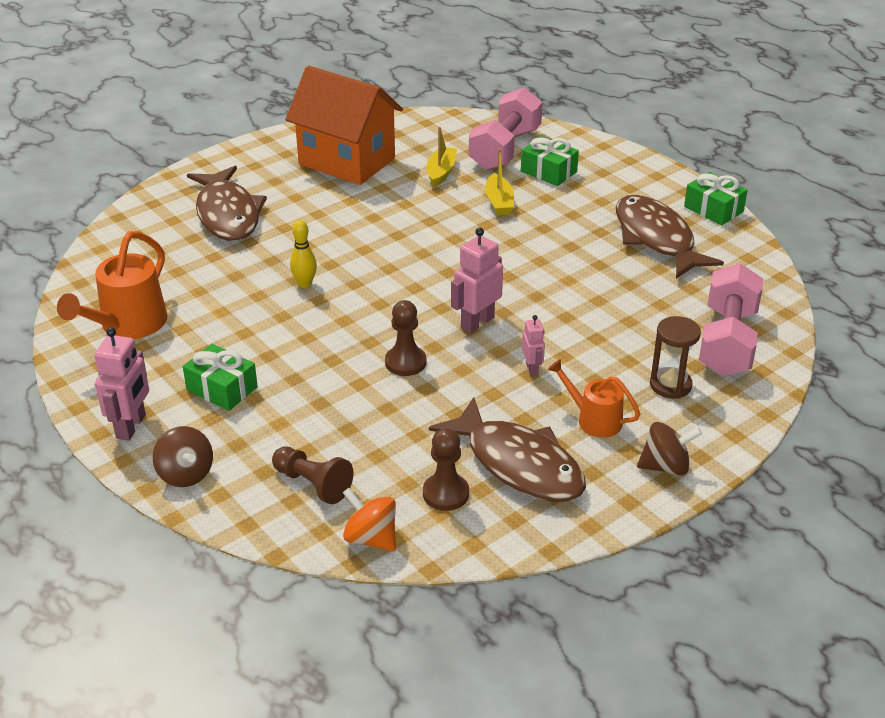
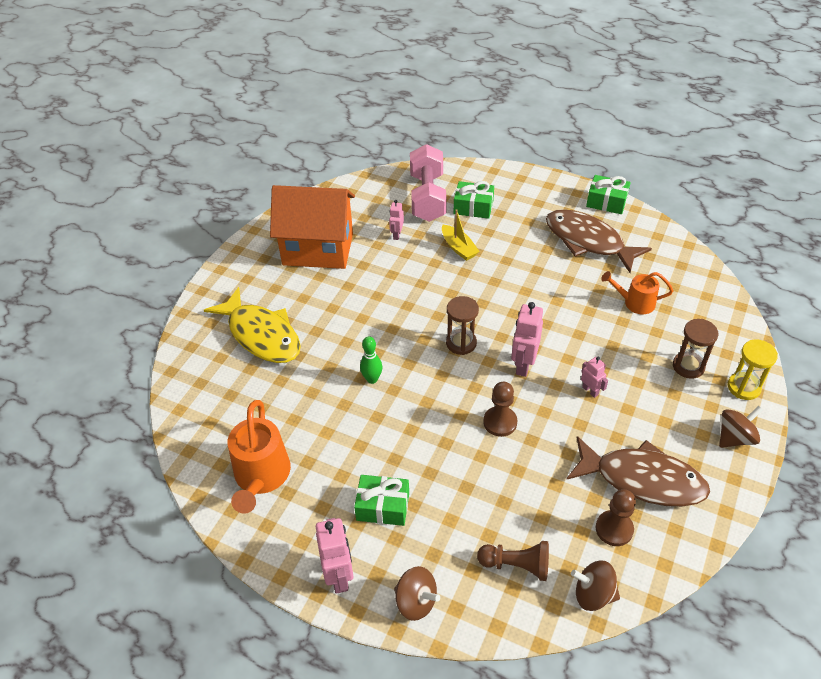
camera: 25 degrees left, 10 degrees up
(228, 214) = (261, 335): brown fish -> yellow fish
(305, 284) = (372, 379): yellow bowling pin -> green bowling pin
(371, 538) = (593, 594): orange spinning top -> brown spinning top
(426, 283) = (461, 343): none -> brown hourglass
(441, 172) = (396, 235): yellow boat -> pink robot
(593, 419) = (662, 418): orange watering can -> orange watering can (634, 302)
(721, 426) = (743, 387): none -> yellow hourglass
(727, 341) = (696, 313): pink dumbbell -> none

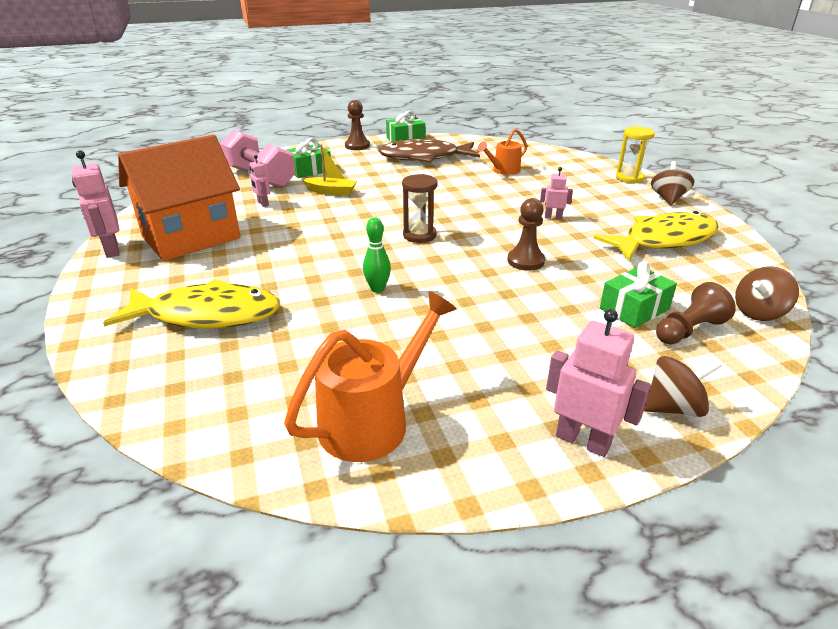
camera: 45 degrees left, 15 degrees down
(261, 477) = (373, 420): orange watering can -> orange watering can turned 90 degrees counterclockwise
(383, 507) = (530, 363): green gift -> green gift (634, 309)
(523, 364) = (486, 225): pink robot -> pink robot (111, 250)
(614, 529) = (699, 272): brown pawn -> brown pawn (357, 146)
(642, 479) = (663, 240): brown fish -> yellow fish
(688, 366) = (585, 182): brown hourglass -> none

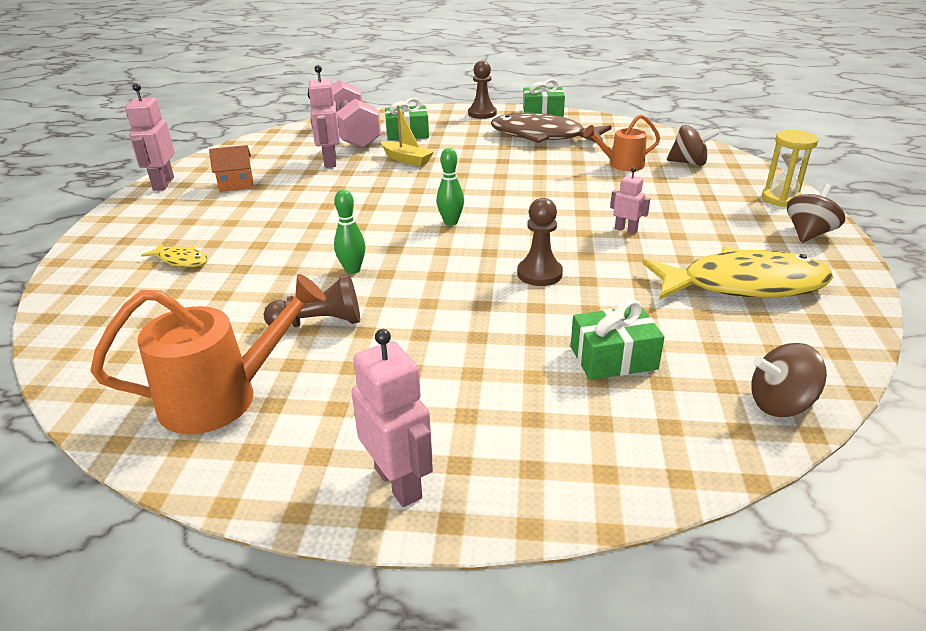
camera: 25 degrees right, 0 degrees up
(191, 238) = (236, 184): orange house -> orange house, size x0.40
(207, 315) = (181, 260): yellow fish -> yellow fish, size x0.44
(263, 203) = (330, 161): pink robot -> pink robot, size x1.75
(419, 235) = (451, 222): brown hourglass -> green bowling pin
(674, 407) = (540, 482): brown spinning top -> brown spinning top (689, 163)
(689, 330) = (657, 400): brown pawn -> brown pawn (320, 322)

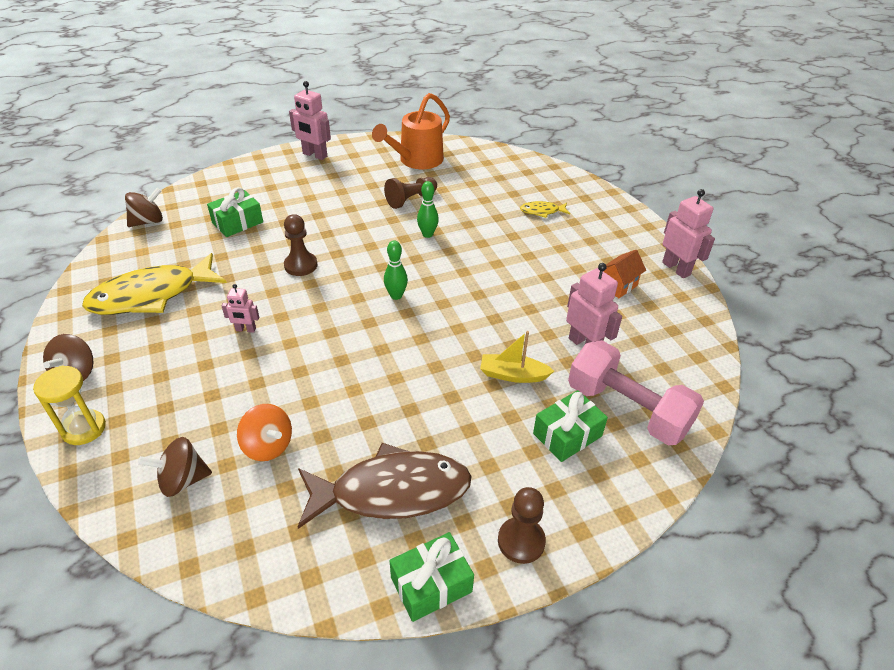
camera: 150 degrees right, 10 degrees up
(621, 165) = (268, 446): orange watering can -> orange spinning top

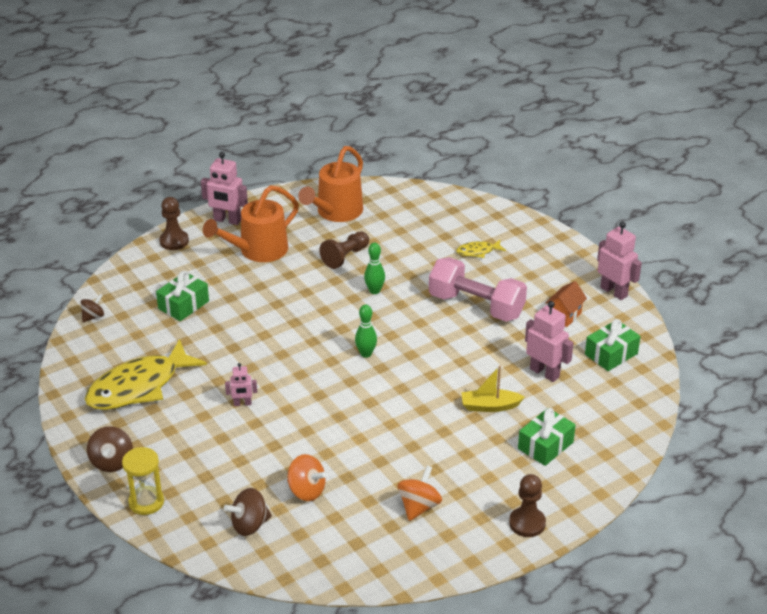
camera: 10 degrees left, 5 degrees down
(148, 221) = (93, 316): brown spinning top -> brown spinning top, size x0.66
(301, 265) = (265, 338): brown pawn -> brown pawn (174, 241)
(330, 184) = (257, 251): none -> orange watering can
(392, 491) = (419, 506): brown fish -> orange spinning top
(431, 584) = (469, 560): green gift -> green gift (611, 354)
(627, 409) = (590, 419): pink dumbbell -> pink dumbbell (476, 306)

